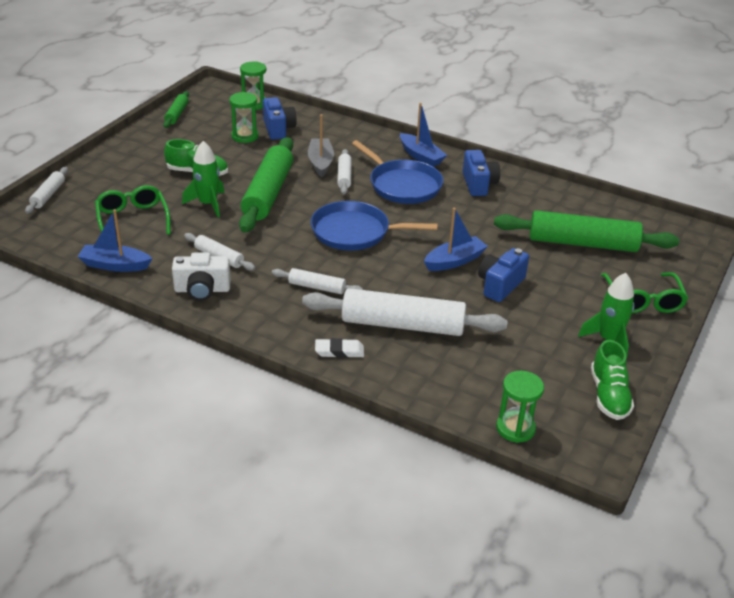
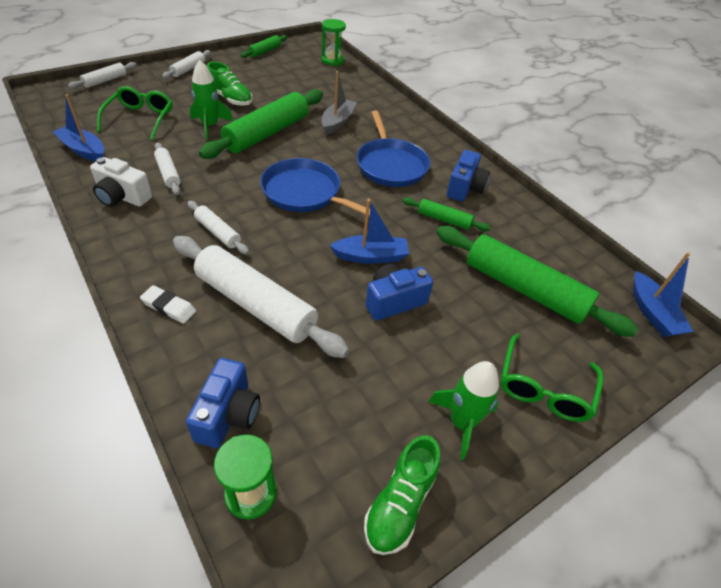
camera: 25 degrees right, 10 degrees up
(245, 136) = (298, 82): green hourglass -> none
(278, 129) = (331, 85): blue camera -> blue camera (228, 414)
(344, 176) = (346, 140): white rolling pin -> white rolling pin (188, 69)
(421, 156) = (432, 145): blue boat -> blue boat (652, 313)
(484, 214) = (444, 219): none -> green rolling pin

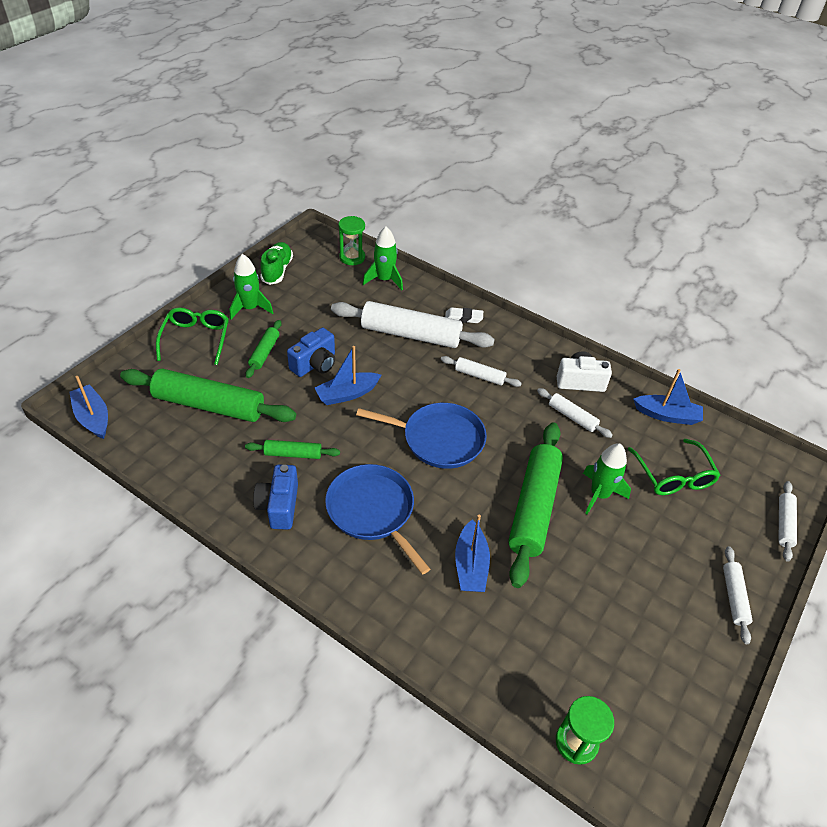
camera: 160 degrees right, 0 degrees up
(228, 414) = (384, 280): blue camera -> green rocket
(230, 99) = (625, 555): green shoe -> none
(265, 51) = (694, 713): green rolling pin -> green rolling pin (264, 353)
(337, 122) = (470, 565): grey boat -> blue boat

